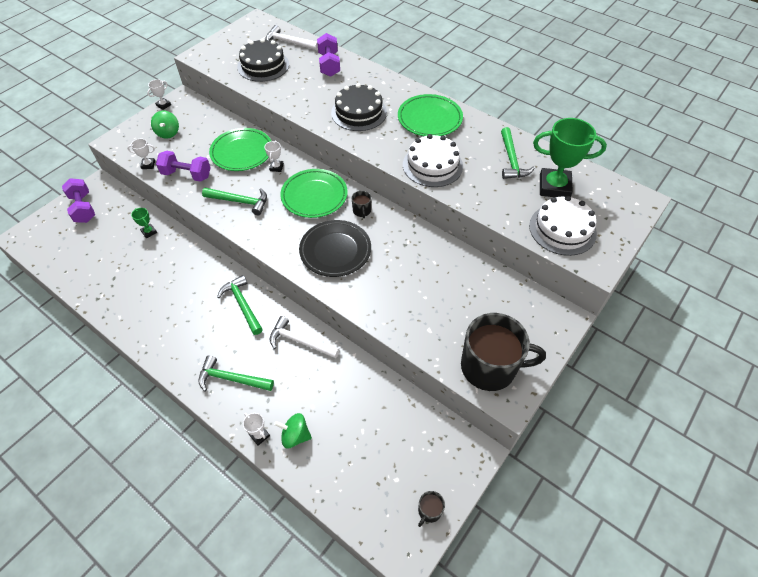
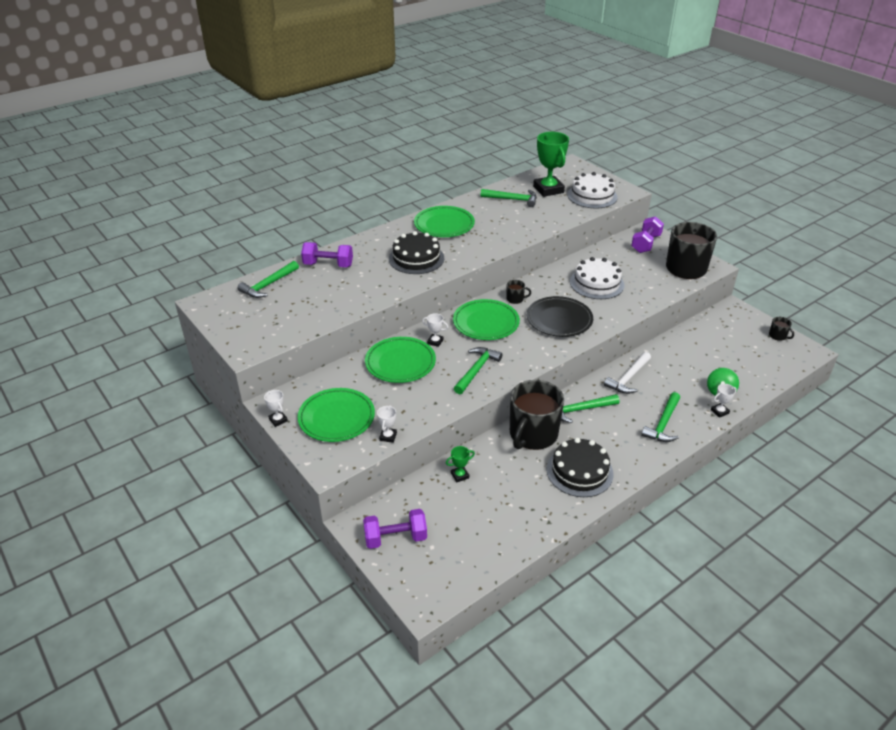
camera: 75 degrees left, 15 degrees down
(168, 133) = (336, 418): green spinning top -> green plate
(187, 175) = (419, 406): purple dumbbell -> purple dumbbell (645, 244)
(203, 272) = (532, 434): none -> black mug
(263, 65) = (301, 306): black cake -> black cake (579, 471)
(289, 42) = (268, 285): white hammer -> green hammer
(432, 165) = (505, 233): white cake -> white cake (596, 283)
(554, 187) = (548, 189): green trophy -> green trophy turned 45 degrees counterclockwise

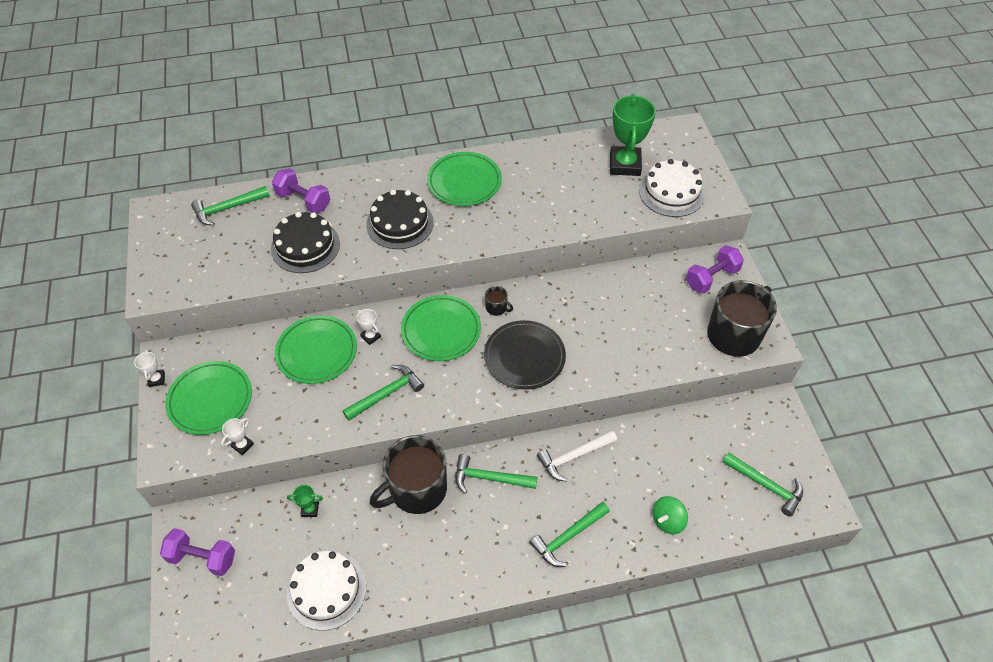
camera: 25 degrees right, 15 degrees up
(512, 199) = (570, 167): green hammer -> green hammer (766, 485)
(579, 471) = (432, 559): black cake -> black cake (305, 246)
(596, 283) = (606, 319): white cake -> white cake (326, 590)
(719, 411) = (645, 549): white trophy -> none
(778, 336) = (803, 468): black mug -> none

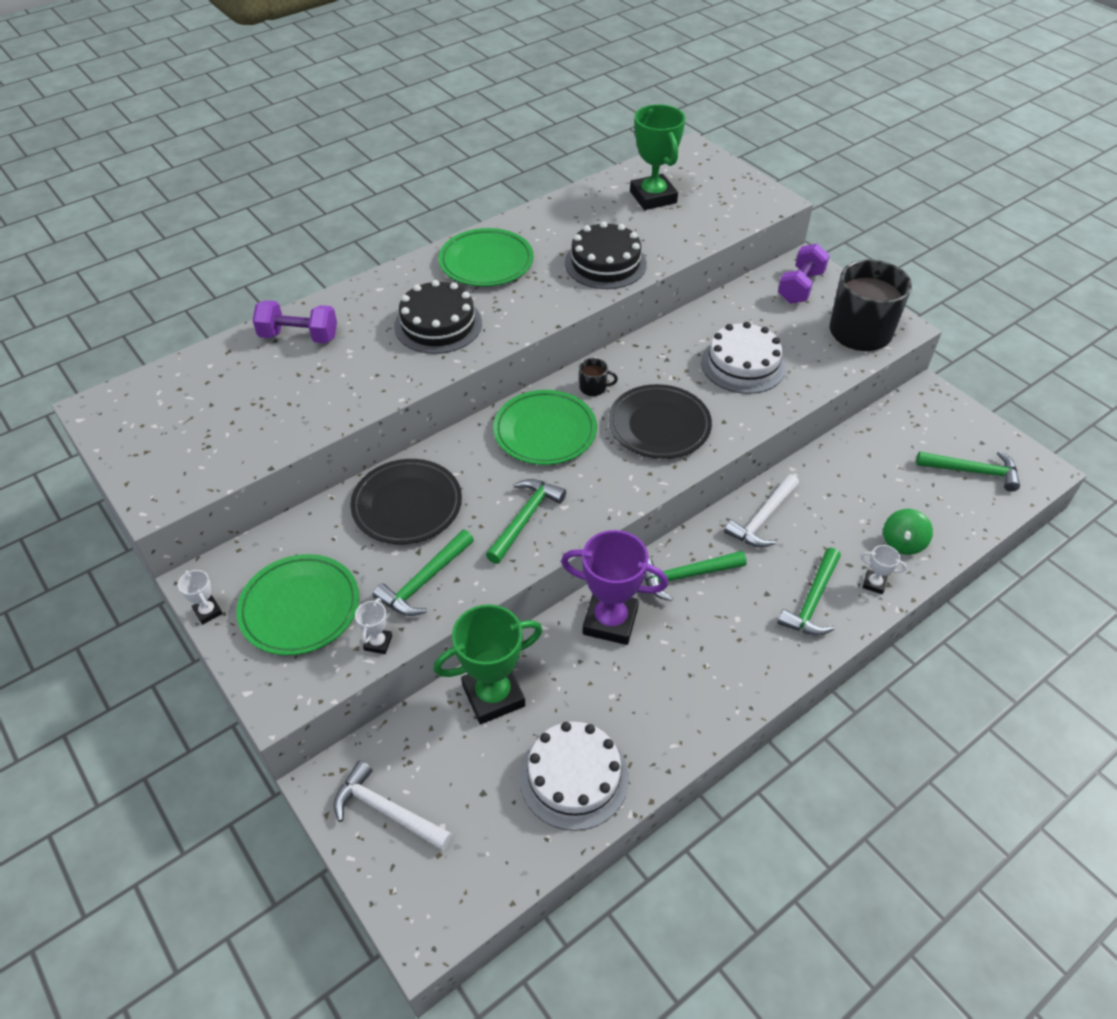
camera: 25 degrees left, 5 degrees down
(202, 558) = (386, 811): purple dumbbell -> white hammer
(227, 208) = (202, 374): green hammer -> green hammer (424, 581)
(305, 246) = (335, 383): black cake -> black cake (605, 263)
(310, 509) = (493, 695): green trophy -> green trophy, size x2.25
(317, 352) = (407, 505): green plate -> black plate
(370, 336) = (464, 466): white trophy -> white trophy (874, 583)
(417, 489) = (610, 621): black mug -> purple trophy
(671, 192) = (720, 209): white cake -> white cake (743, 364)

